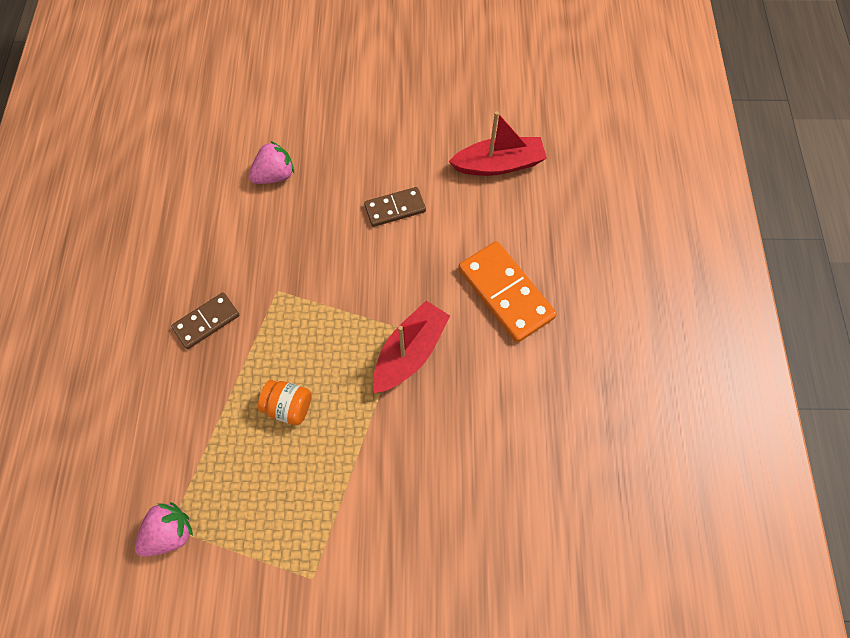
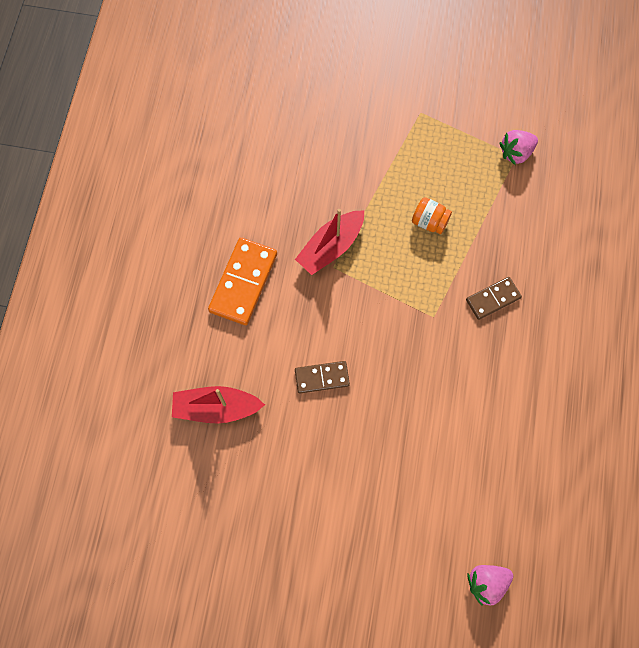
camera: 170 degrees left, 5 degrees up
(275, 175) = (429, 432): pink strawberry -> pink strawberry (486, 583)
(506, 293) = (243, 282): orange domino -> orange domino turned 45 degrees clockwise

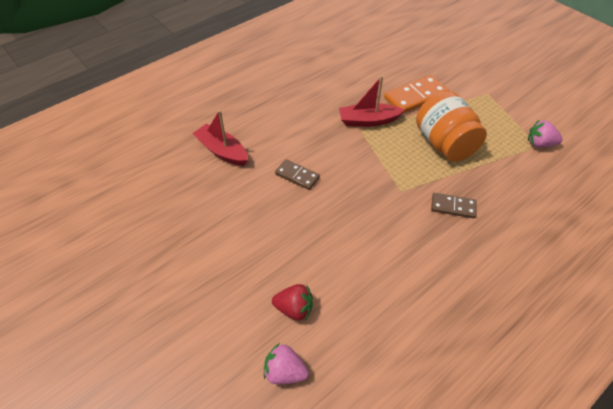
camera: 40 degrees right, 20 degrees down
(243, 282) = (300, 107): orange domino -> orange domino (415, 97)
(429, 222) = (444, 144): orange jar -> orange jar, size x2.15
(445, 522) = (294, 309): none -> red strawberry

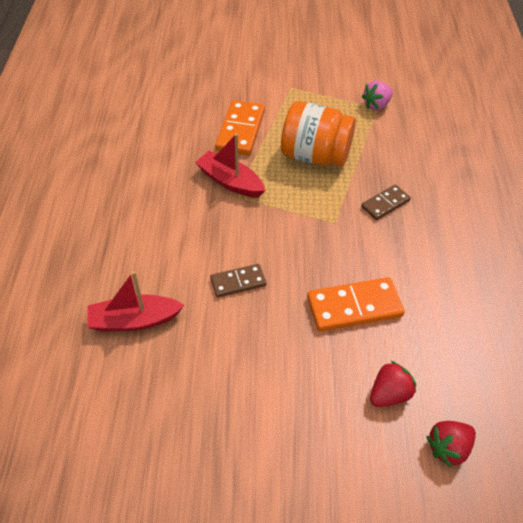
camera: 50 degrees left, 0 degrees up
(285, 372) = (448, 448): pink strawberry -> red strawberry
(343, 245) = (354, 307): none -> orange domino
(368, 121) = (230, 182): red boat -> red boat turned 90 degrees clockwise

